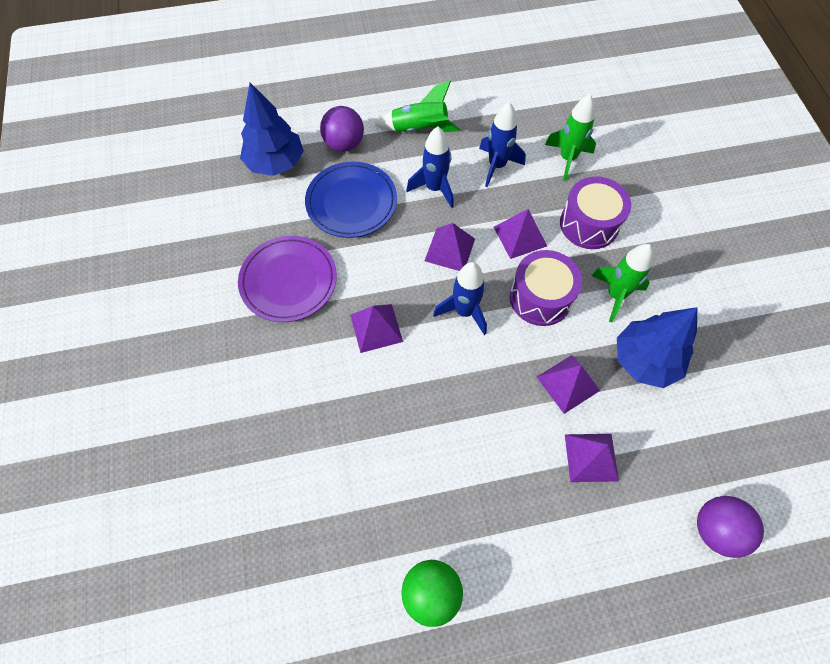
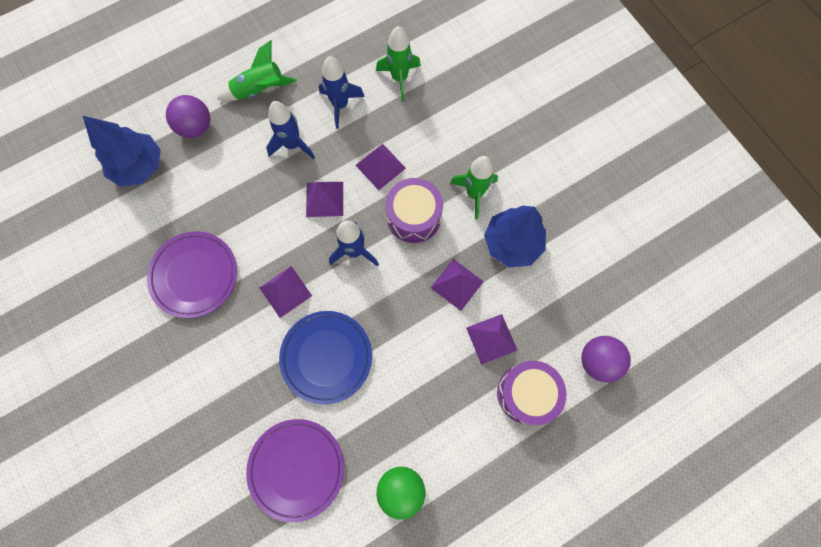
camera: 20 degrees left, 10 degrees up
(320, 522) = (296, 468): none -> purple plate
(351, 202) = (223, 183): blue plate -> blue plate (326, 357)
(589, 224) = (435, 135): purple drum -> purple drum (526, 393)

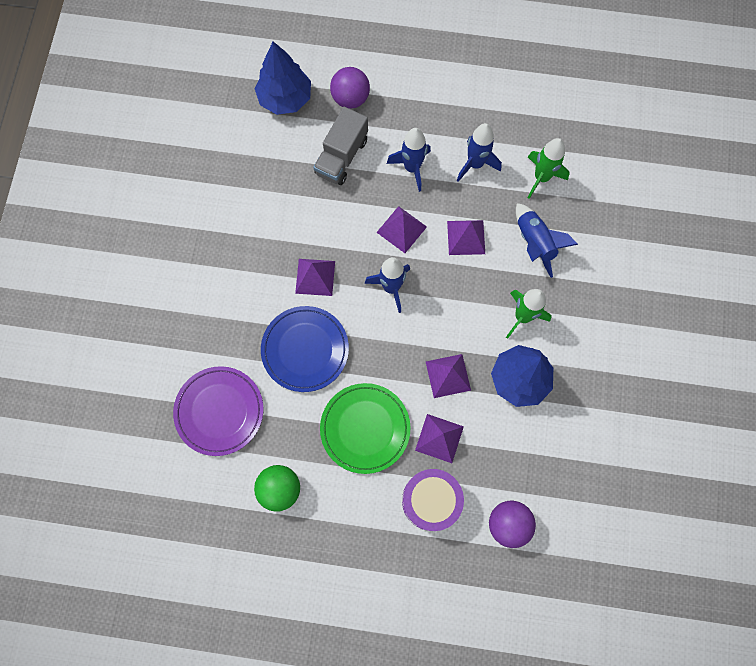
camera: 40 degrees right, 0 degrees up
(194, 275) = (260, 212): purple plate -> none
(227, 178) = (341, 157): none -> grey truck
(260, 90) = (422, 105): green rocket -> none
(414, 217) = (458, 297): purple drum -> none
(428, 380) = (365, 428): none -> green plate
(436, 131) = (534, 243): none -> blue rocket

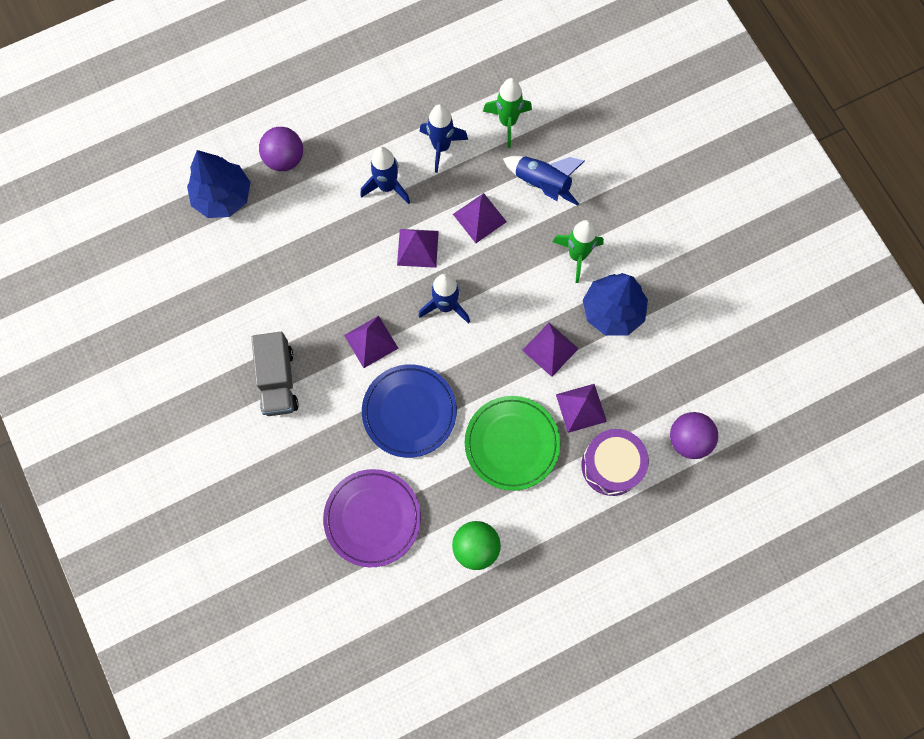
camera: 35 degrees left, 0 degrees up
(341, 157) = (315, 217): grey truck -> grey truck (278, 380)

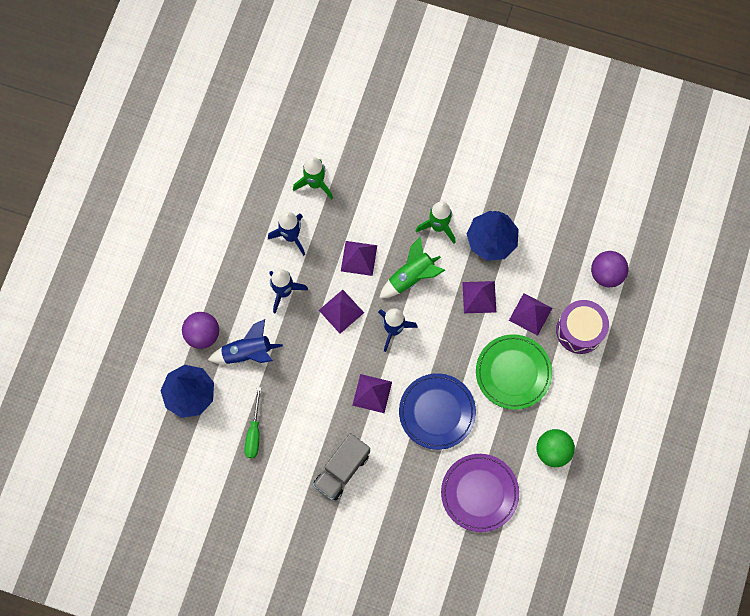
camera: 45 degrees left, 0 degrees up
(240, 278) = (254, 432): none -> green screwdriver
(278, 380) = (342, 470): grey truck -> grey truck turned 90 degrees clockwise
(509, 276) = (411, 276): none -> green rocket
(542, 184) = (374, 202): blue rocket -> blue rocket (247, 352)

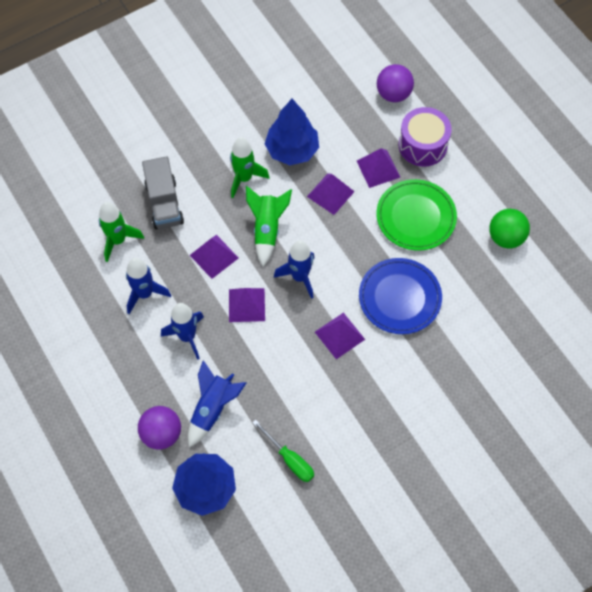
camera: 50 degrees left, 10 degrees down
(342, 470) = (386, 411): grey truck -> grey truck (164, 203)
(479, 493) = (496, 318): purple plate -> none

